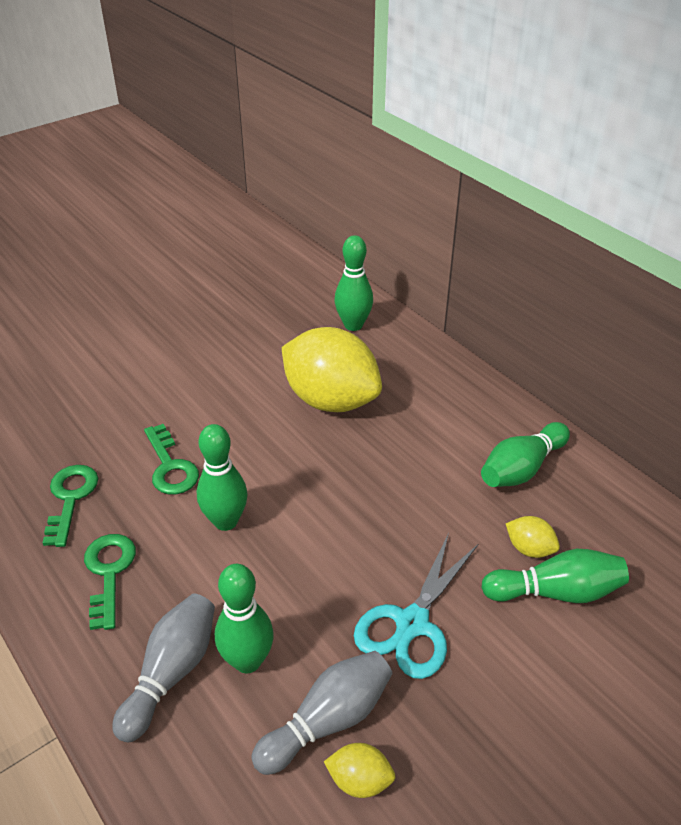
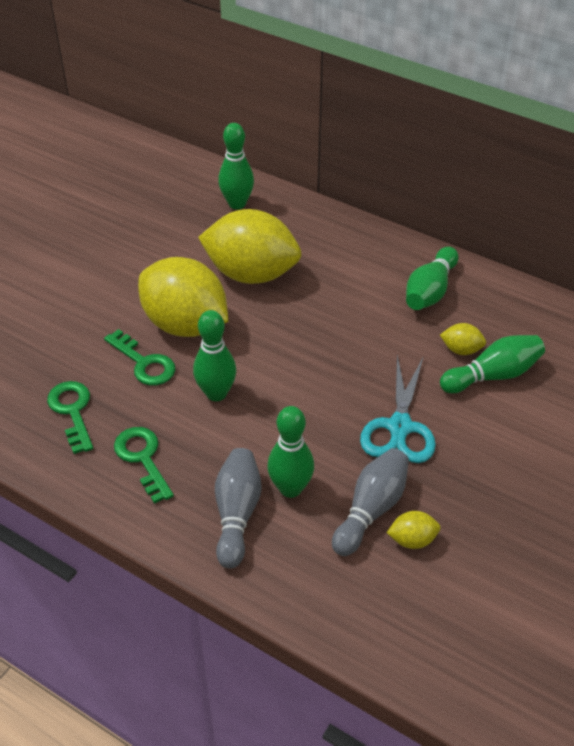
camera: 20 degrees left, 5 degrees up
(234, 436) = (185, 324): none -> yellow lemon

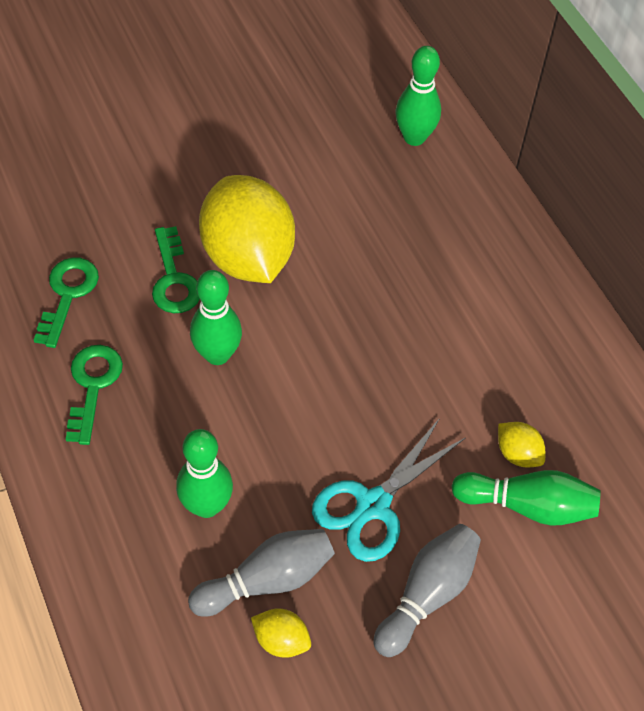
camera: 30 degrees right, 10 degrees up
(237, 514) = (133, 501): grey bowling pin -> grey bowling pin (427, 594)
(251, 274) = (362, 233): yellow lemon -> none
(430, 291) = (543, 361): green bowling pin -> none

